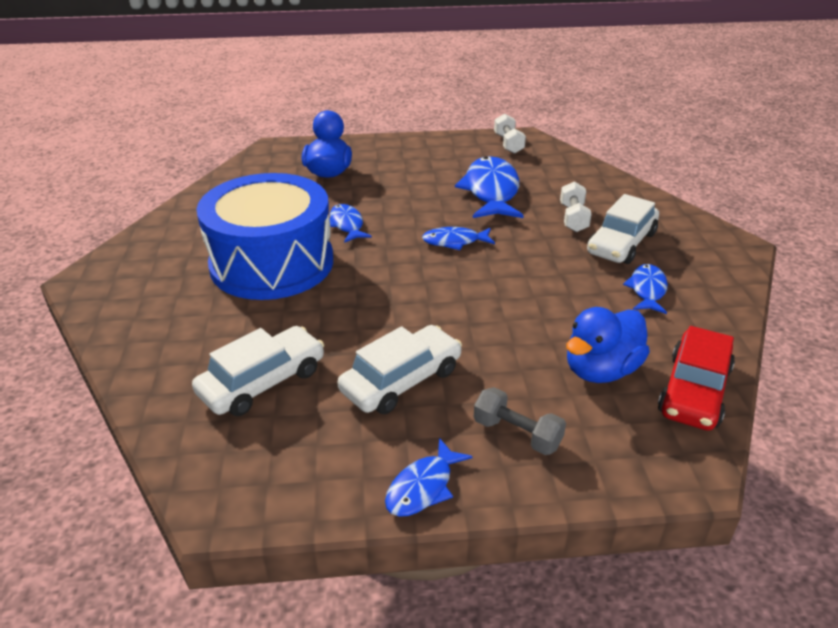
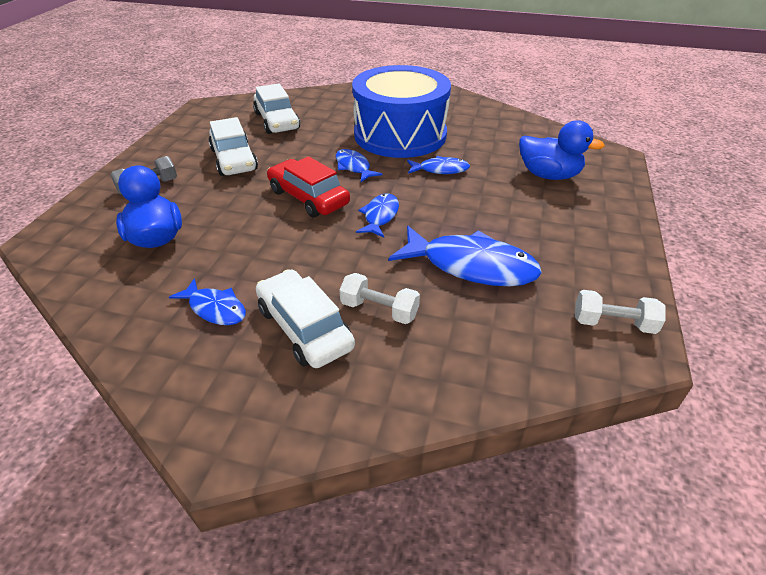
camera: 110 degrees right, 5 degrees up
(423, 487) = (152, 151): blue fish -> blue fish (354, 167)
(694, 391) = (86, 275): red car -> red car (308, 197)

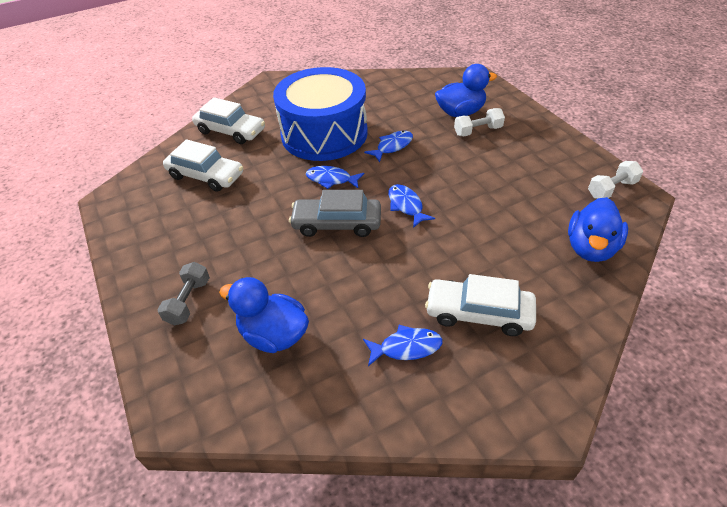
camera: 40 degrees left, 5 degrees up
(234, 159) = (225, 230): white car -> white car (231, 131)
(308, 197) = (337, 223): red car -> grey car
(379, 310) = (500, 268): white dumbbell -> white dumbbell (477, 131)
(471, 266) = (505, 203): blue fish -> none
(496, 355) = (590, 248): none -> blue duck

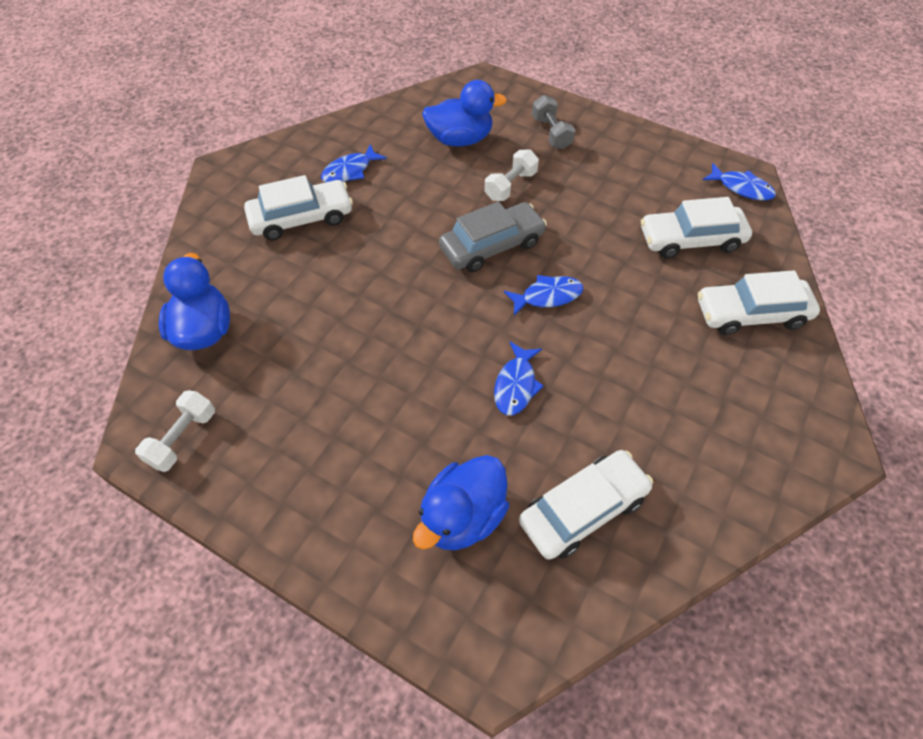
camera: 145 degrees right, 10 degrees up
(324, 134) = (627, 366): blue drum -> none
(402, 98) = (583, 510): none -> white car
(406, 205) = (434, 298): blue fish -> blue fish (741, 188)
(477, 131) = (412, 479): white dumbbell -> white dumbbell (510, 186)

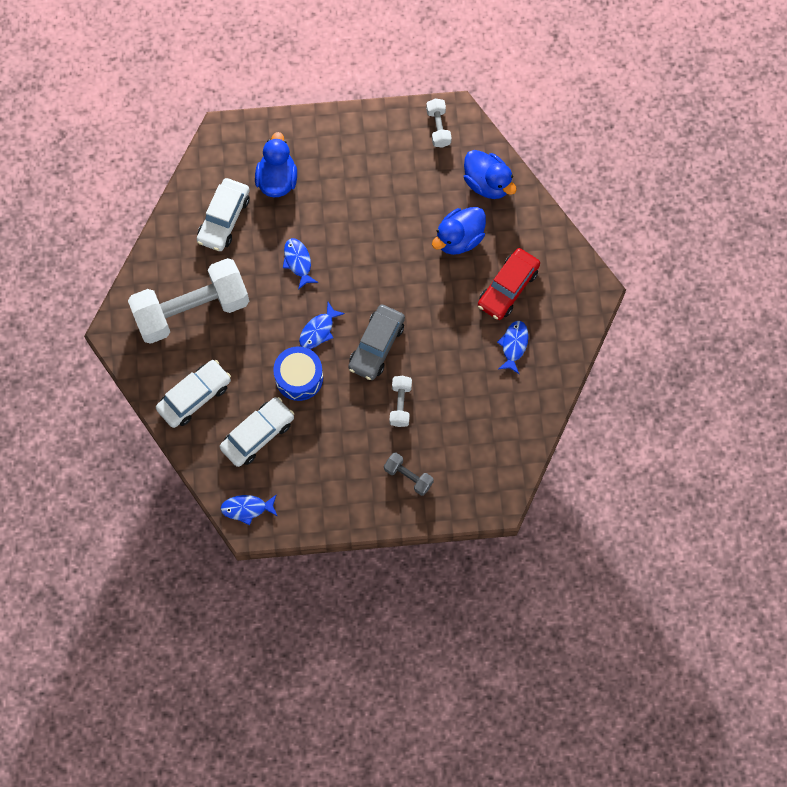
camera: 145 degrees right, 15 degrees up
(301, 218) = (508, 288): white car -> red car
(460, 139) = (466, 425): blue duck -> blue duck (459, 239)
(605, 264) = (299, 377): none -> blue drum
(703, 413) = (192, 310): none -> white dumbbell

